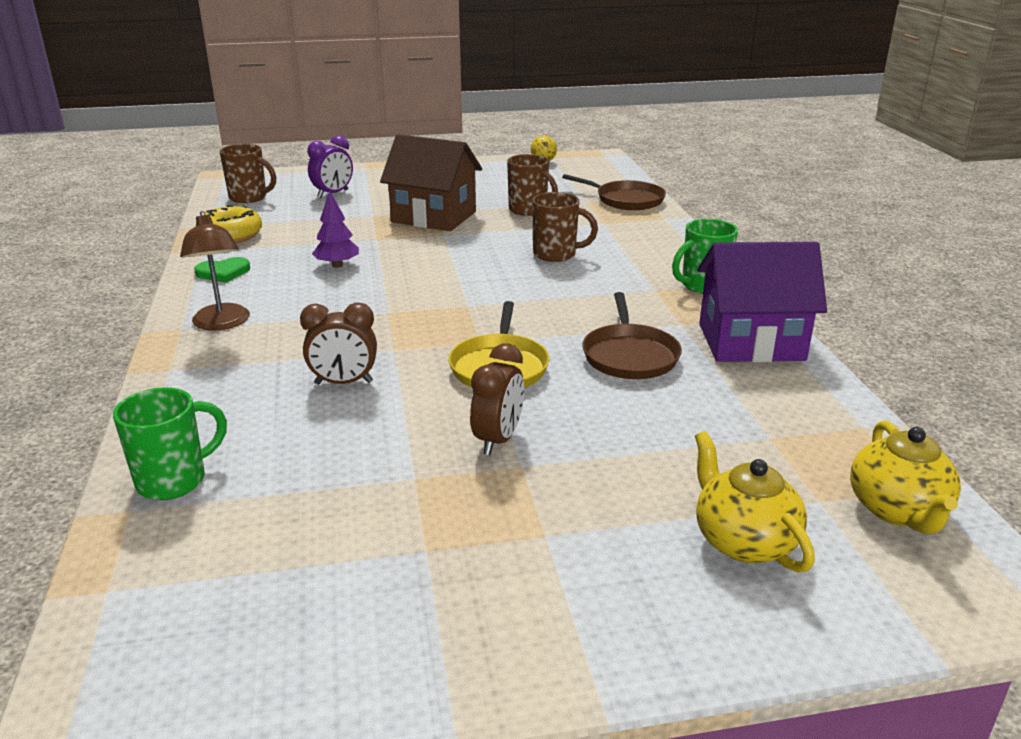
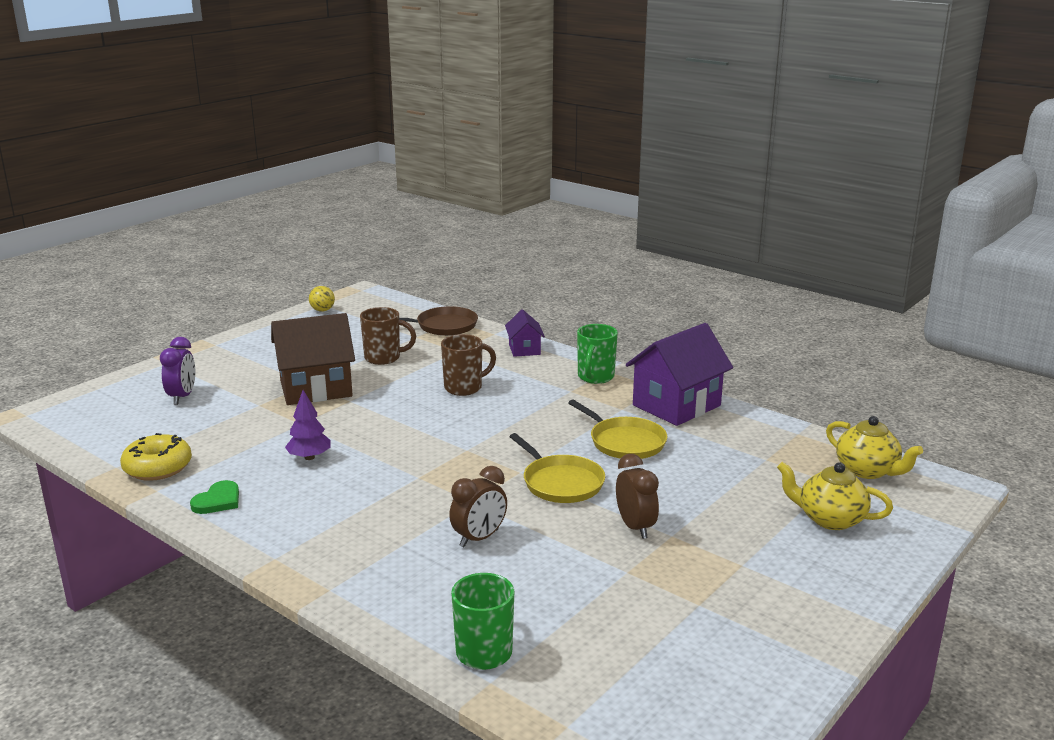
camera: 40 degrees left, 5 degrees down
(222, 323) = (303, 539): brown lamp -> none
(249, 198) = (102, 427): brown mug -> none
(629, 355) = (624, 442): brown pan -> yellow pan
(671, 240) = (524, 349): none -> purple house

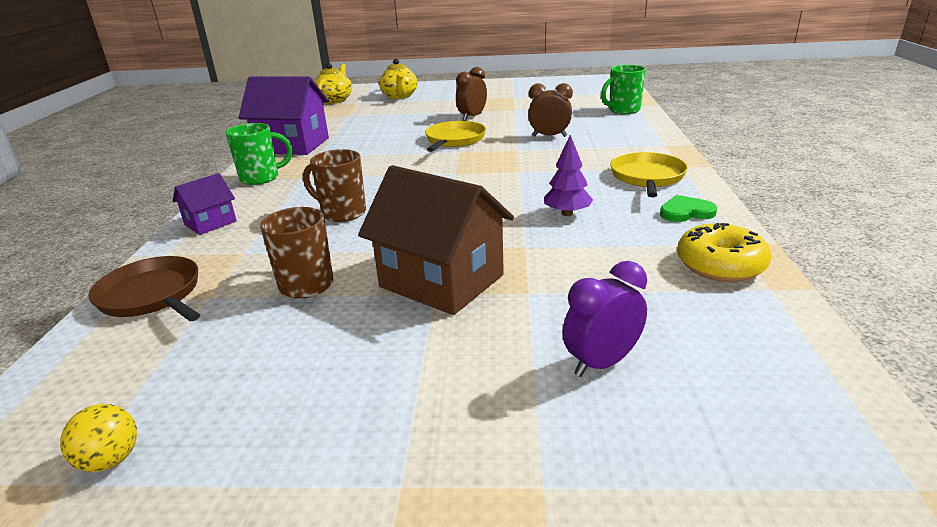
camera: 125 degrees left, 5 degrees up
(624, 442) = (373, 142): yellow pan -> yellow pan (647, 177)

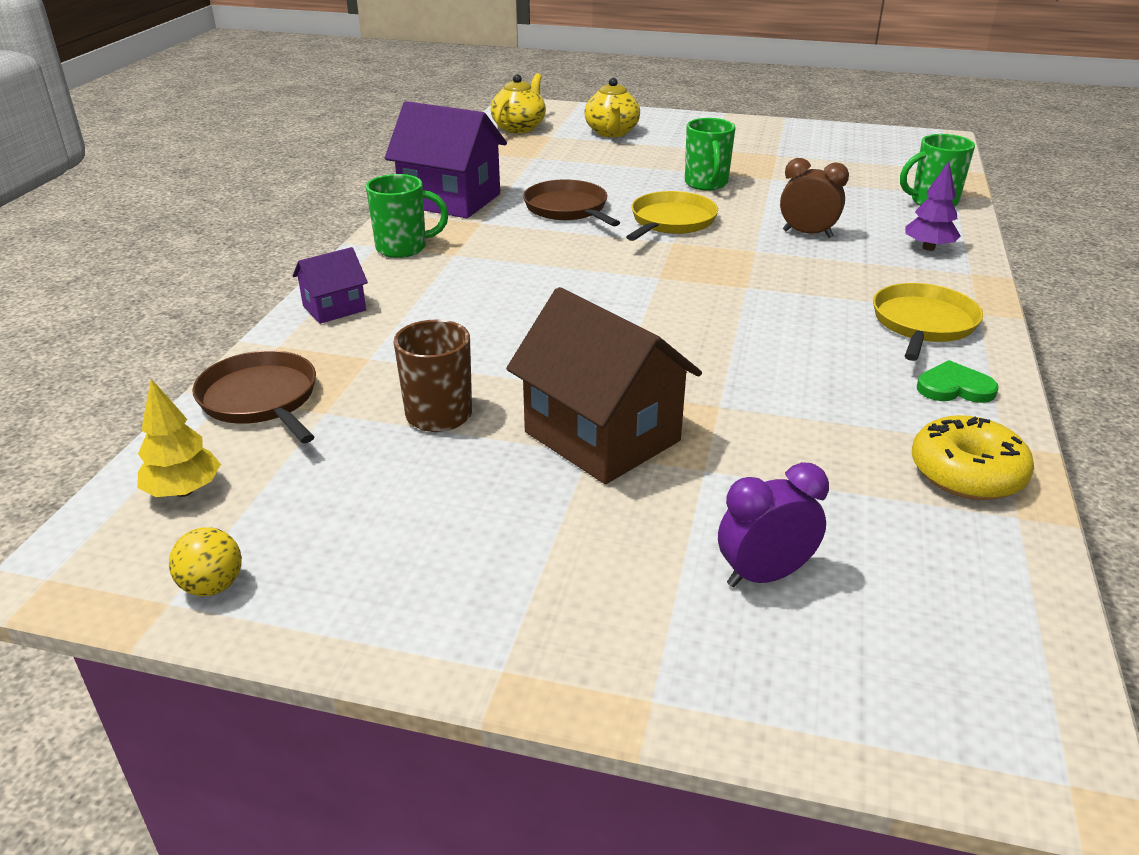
camera: 10 degrees right, 5 degrees up
(82, 379) = (184, 491): none -> yellow tree
(342, 213) = (498, 318): brown mug -> none
(379, 141) = (568, 209): none -> brown pan
(472, 117) = (706, 184): brown clock -> green mug
(567, 213) = (790, 364): purple tree -> purple tree (928, 248)

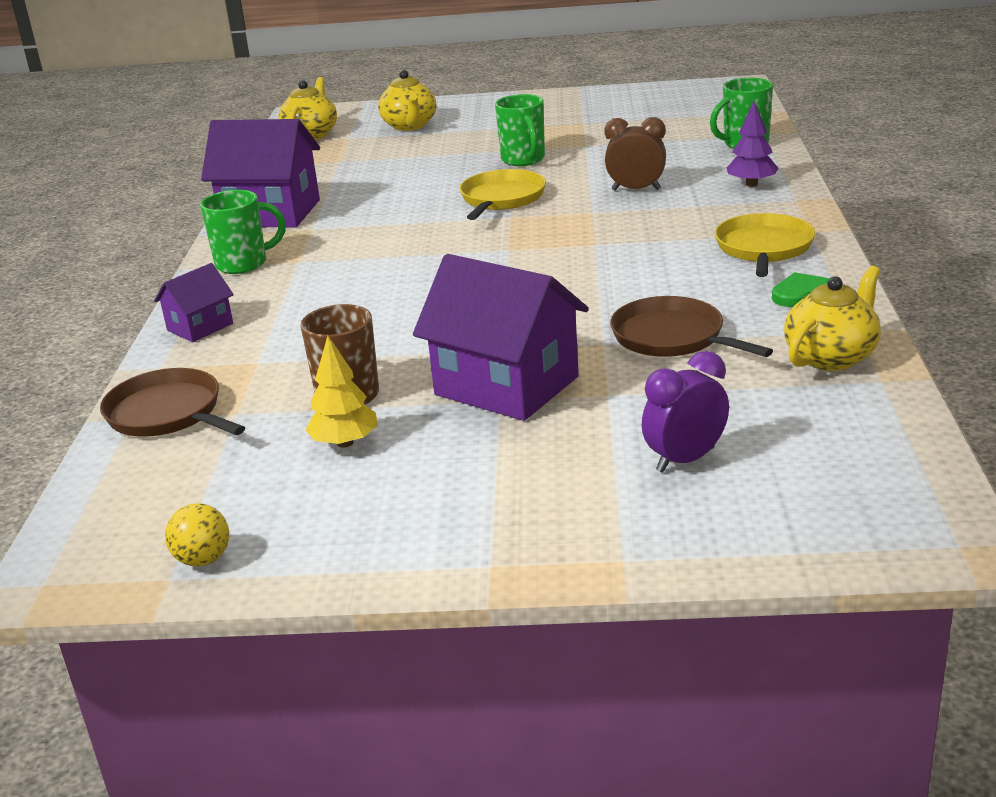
camera: 10 degrees left, 5 degrees down
(184, 491) = (134, 497): yellow tree -> yellow tree (345, 443)
(568, 209) = (395, 203): brown pan -> brown pan (672, 337)
(602, 436) = (506, 386): brown house -> purple house
(966, 473) = (831, 357): yellow donut -> yellow teapot

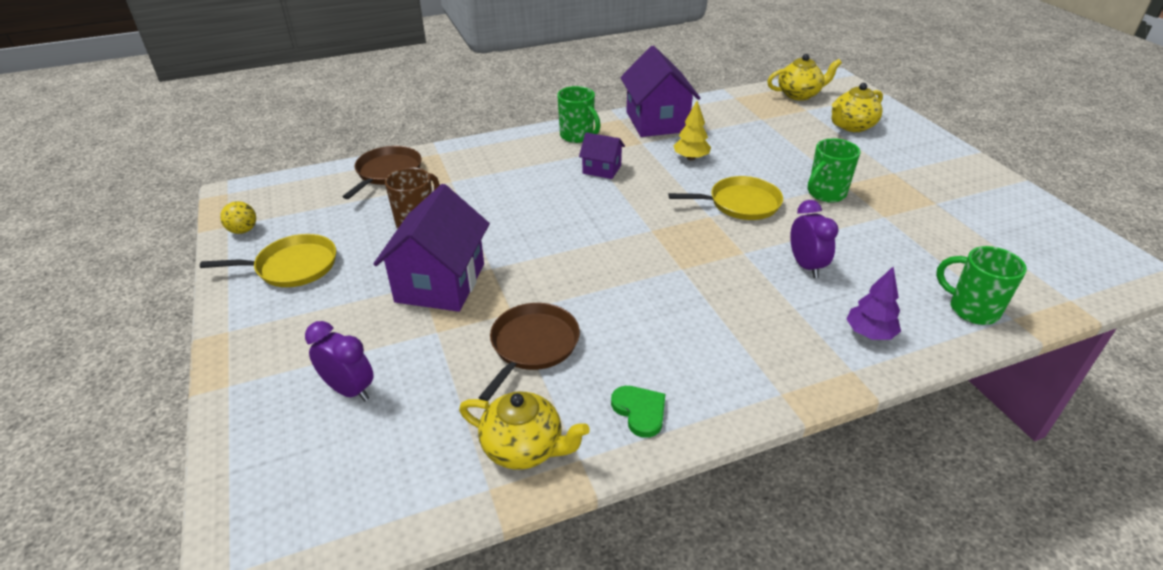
camera: 65 degrees right, 10 degrees up
(200, 327) = (489, 149): purple house -> purple house (601, 169)
(345, 443) = (361, 240): yellow tree -> yellow tree (691, 158)
(636, 190) = (806, 266): brown clock -> purple clock
(763, 248) = (724, 368): yellow pan -> yellow pan (292, 266)

